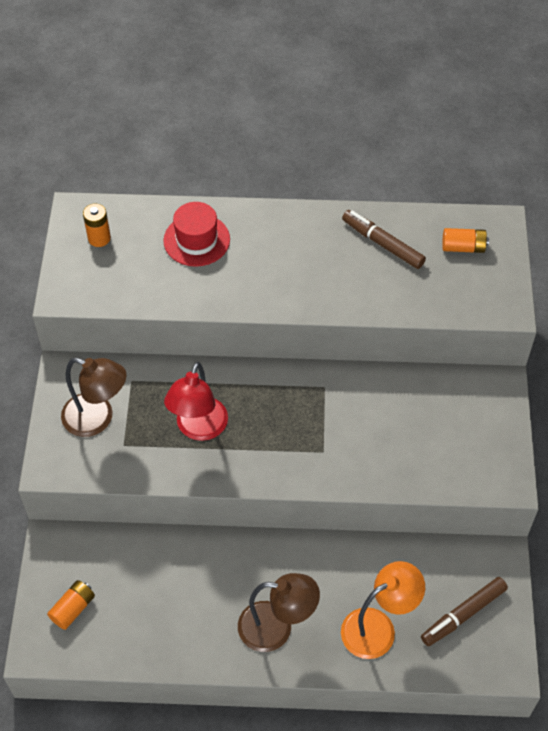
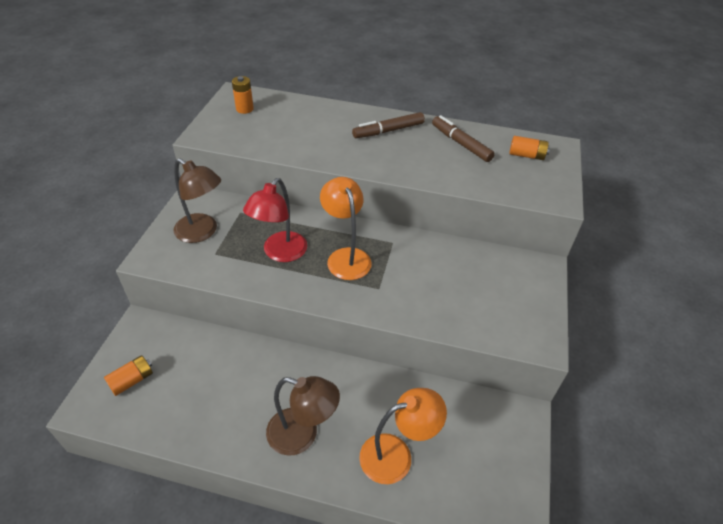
camera: 10 degrees right, 10 degrees down
(196, 240) = (316, 120): red hat -> none
(275, 418) = (346, 257): none -> orange lamp
(463, 614) = (480, 460): brown marker -> brown marker (388, 131)

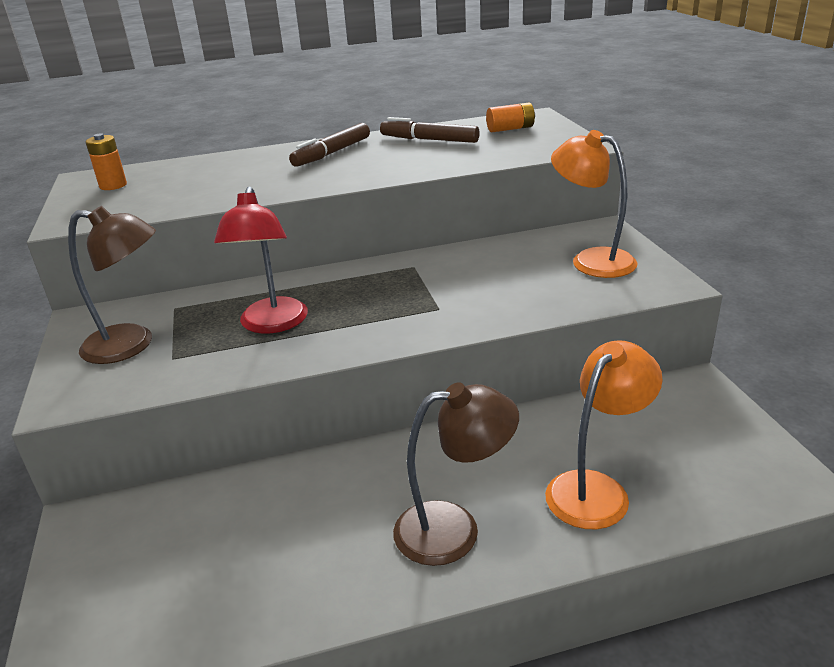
camera: 25 degrees left, 15 degrees down
(132, 380) = (121, 595): orange battery -> none
(346, 257) = (367, 297): orange lamp -> orange lamp (591, 260)

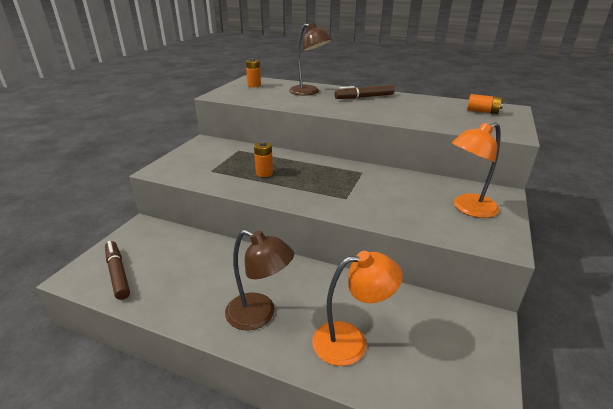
camera: 35 degrees right, 0 degrees up
(132, 345) = (205, 159): brown lamp -> brown lamp (309, 92)
(272, 324) = (264, 173): red lamp -> orange battery
(429, 140) = (424, 104): brown marker -> brown marker (117, 273)
(591, 260) = (468, 209): orange lamp -> orange lamp turned 105 degrees counterclockwise

